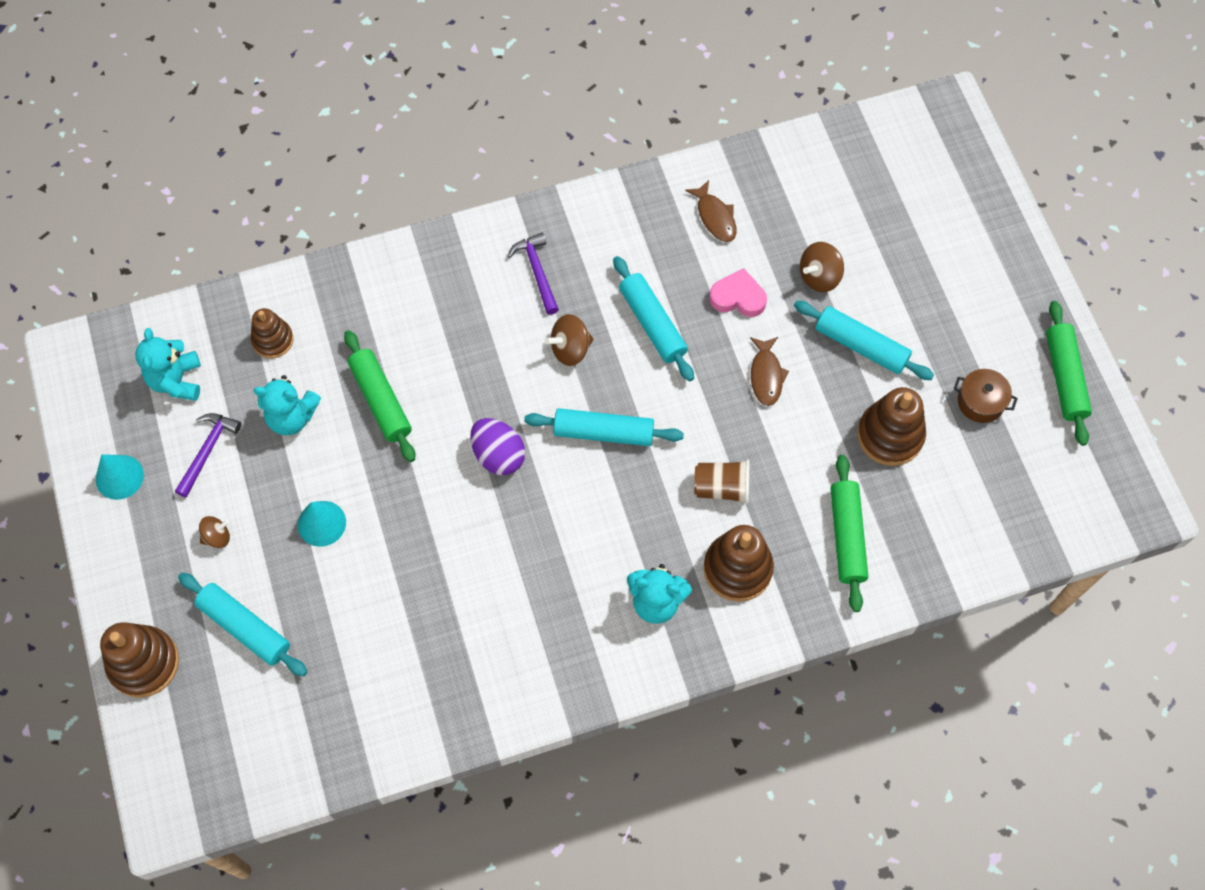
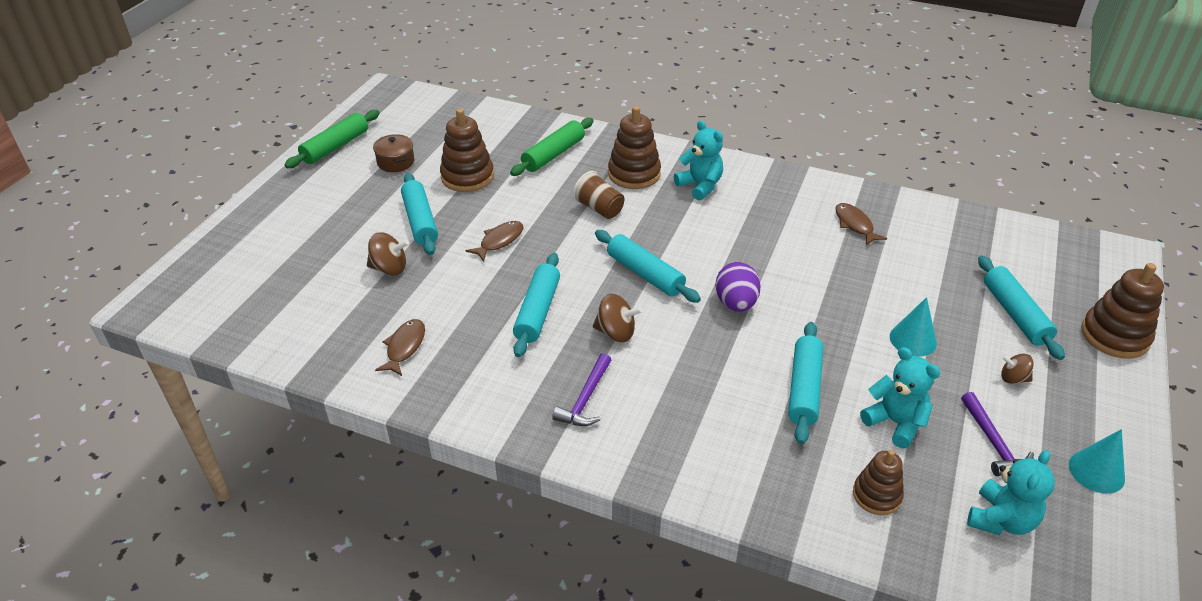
camera: 140 degrees left, 25 degrees down
(208, 451) = (993, 443): purple hammer -> purple hammer turned 75 degrees counterclockwise
(381, 400) = (804, 389): green rolling pin -> turquoise rolling pin
(460, 656) = (855, 225): none -> brown fish
(738, 297) = (458, 290): pink heart -> none

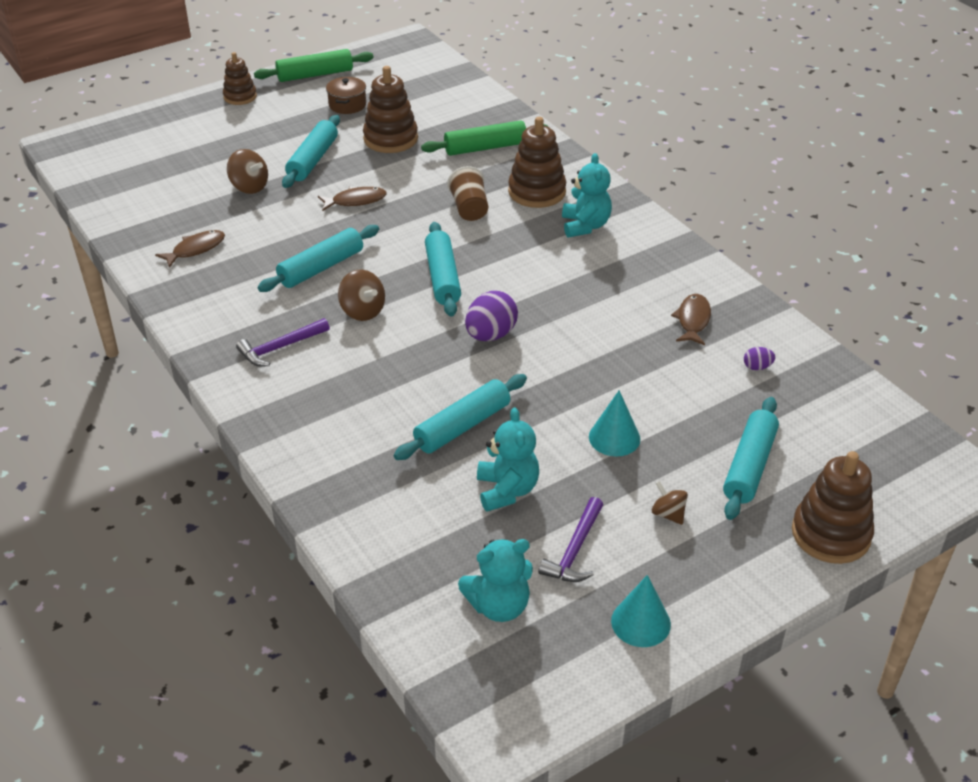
camera: 35 degrees right, 0 degrees up
(876, 495) = (418, 531): brown stacking toy -> brown stacking toy (240, 97)
(933, 239) = (757, 367): none -> purple egg

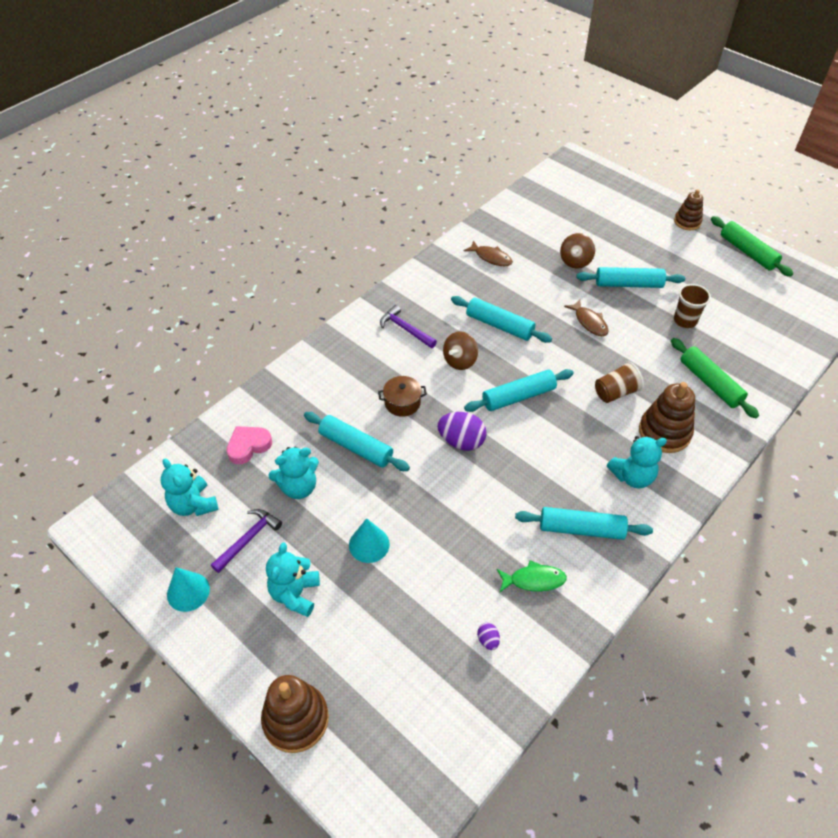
camera: 75 degrees right, 10 degrees up
(347, 105) = (717, 282): brown pot -> brown pot (402, 403)
(390, 139) = (685, 320): brown stacking toy -> brown cup
(417, 534) = (248, 446): none -> pink heart
(574, 550) = (249, 539): purple hammer -> purple hammer turned 120 degrees clockwise
(668, 514) = (295, 594): brown spinning top -> turquoise teddy bear
(693, 320) = (533, 580): brown fish -> green fish
(749, 466) = (360, 647): turquoise rolling pin -> turquoise rolling pin (581, 529)

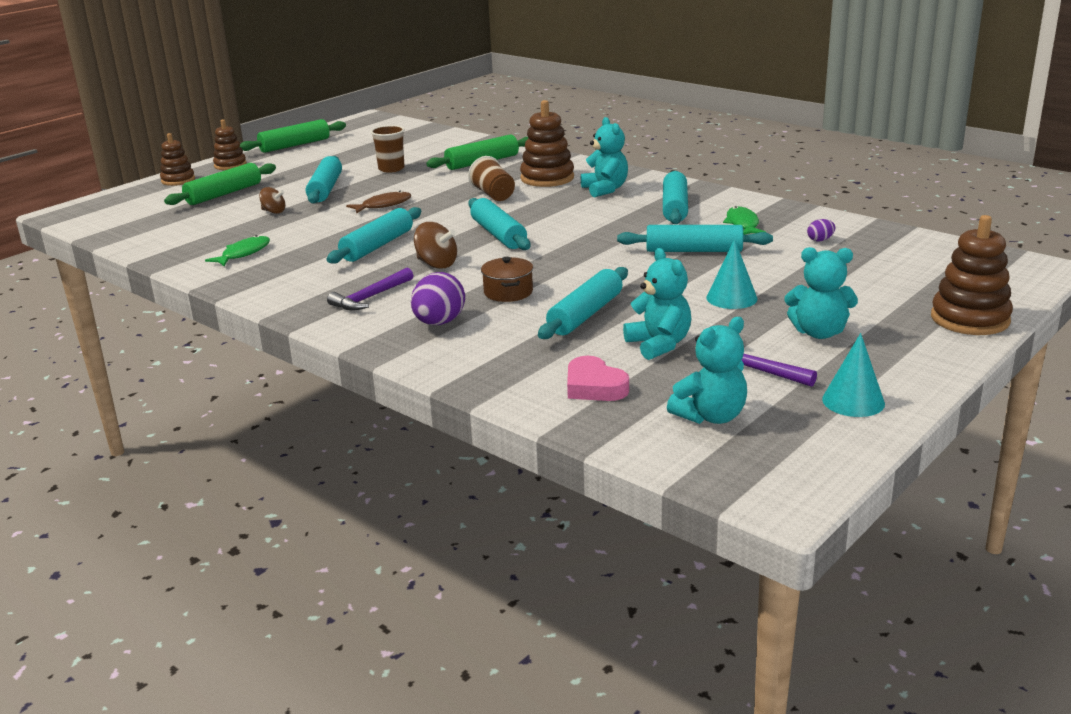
camera: 90 degrees left, 25 degrees down
(461, 441) = (569, 259): purple egg -> purple egg (439, 323)
(471, 531) = (693, 250): none -> turquoise rolling pin
(491, 257) = (243, 253): brown fish -> green fish
(575, 261) = (273, 212): brown spinning top -> brown spinning top, size x0.67
(615, 229) = (224, 194): none -> green rolling pin
(647, 200) = (178, 180): none -> brown stacking toy

